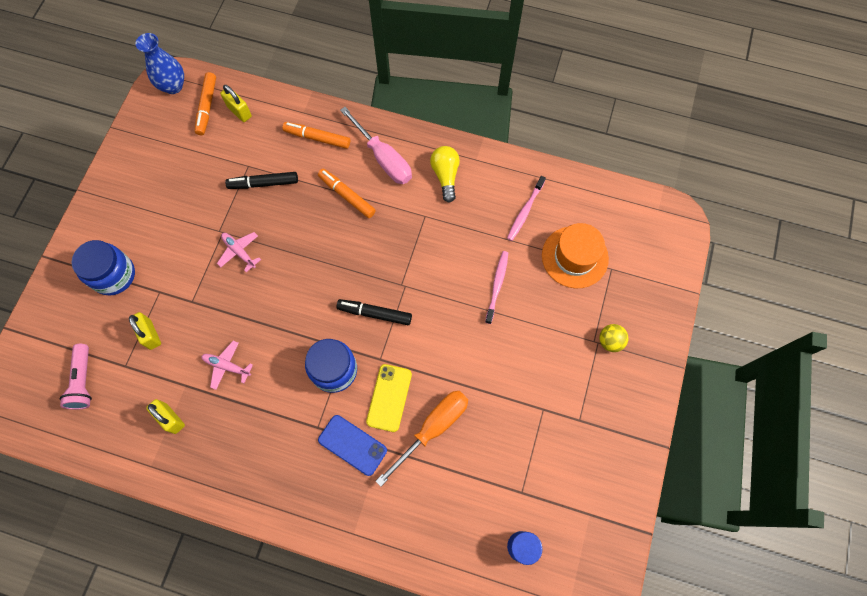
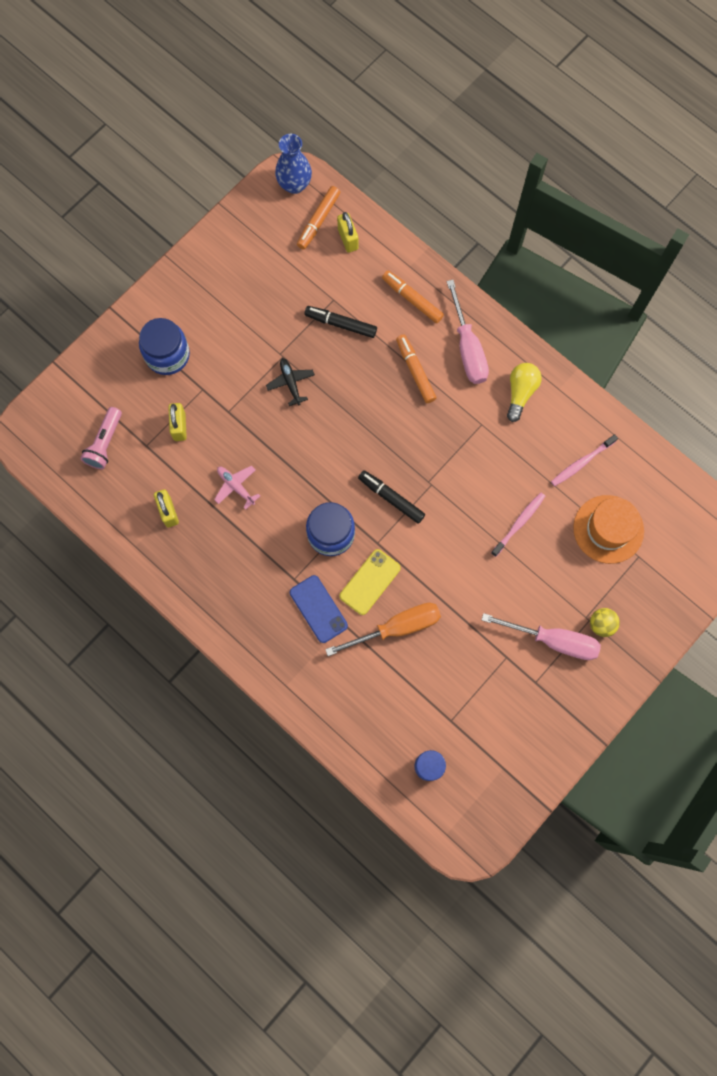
camera: 25 degrees right, 5 degrees up
(239, 252) = (290, 382): pink plane -> black plane
(576, 375) = (553, 640): none -> pink screwdriver

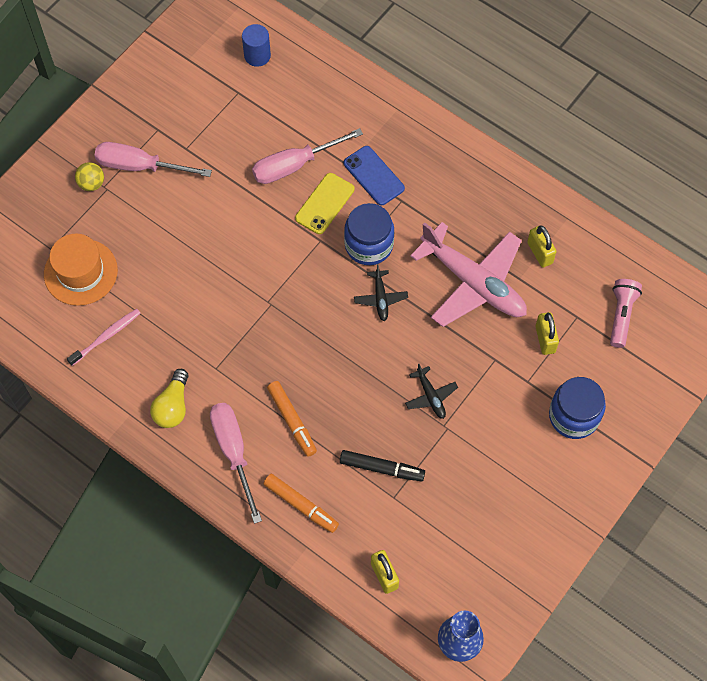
camera: 175 degrees right, 10 degrees down
(236, 486) = (474, 283): pink plane -> pink plane, size x2.32
(319, 220) = (422, 597): orange marker -> none
(325, 478) = (380, 298): none -> black plane
(391, 498) = (309, 284): black marker -> none
(397, 627) = (294, 165): orange screwdriver -> pink screwdriver
(519, 523) = (174, 270): pink toothbrush -> none

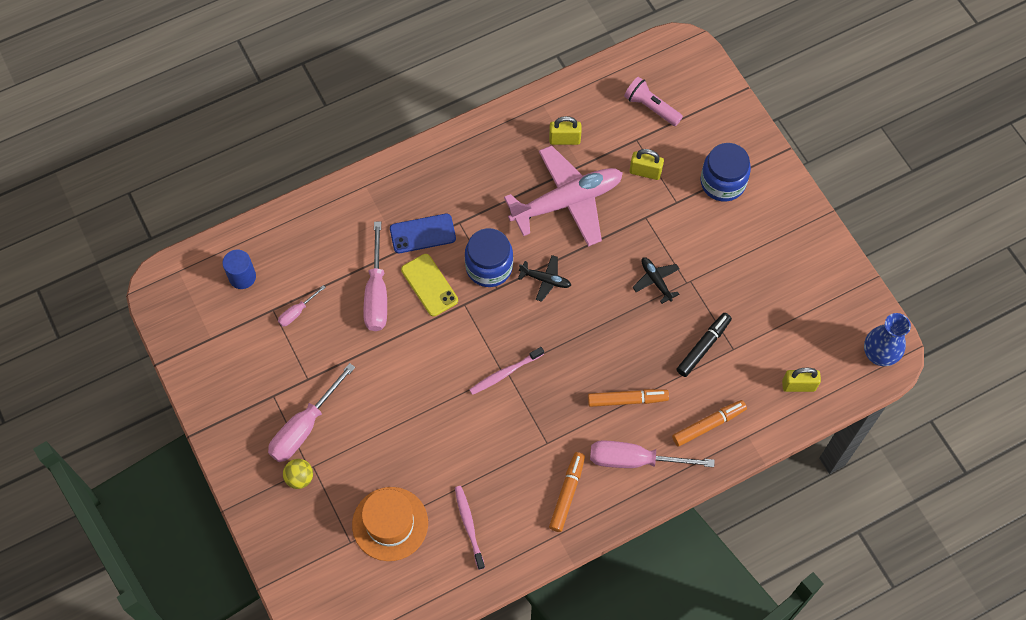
camera: 65 degrees left, 0 degrees up
(173, 406) = (567, 494): yellow light bulb -> orange marker
(245, 112) = (297, 312): none -> pink screwdriver
(268, 303) = (505, 373): none -> pink toothbrush
(430, 396) = (656, 281): black plane -> black plane turned 120 degrees counterclockwise

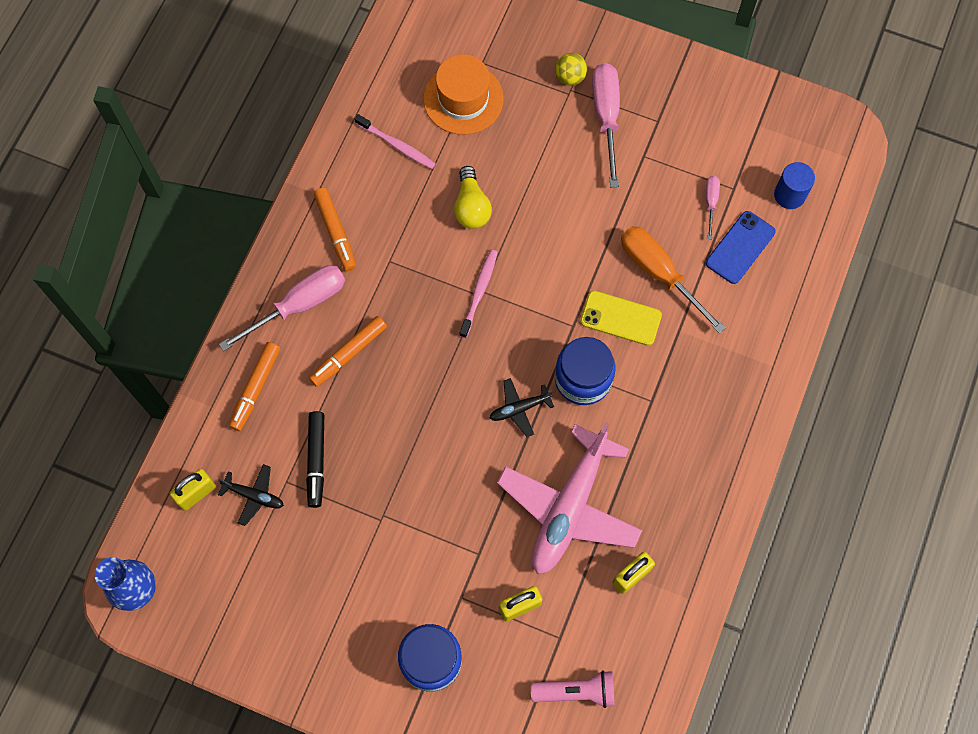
camera: 140 degrees right, 5 degrees up
(377, 293) = (659, 273): pink screwdriver -> orange screwdriver
(422, 233) = (674, 362): blue phone -> blue phone (740, 247)
(457, 437) = (471, 207): none -> yellow light bulb
(656, 281) = (414, 493): black plane -> black plane (254, 496)

